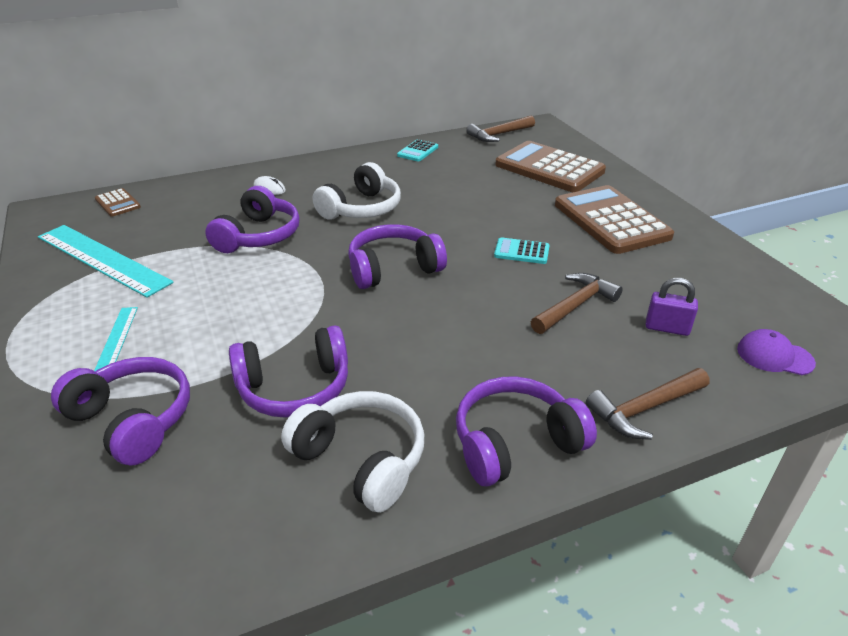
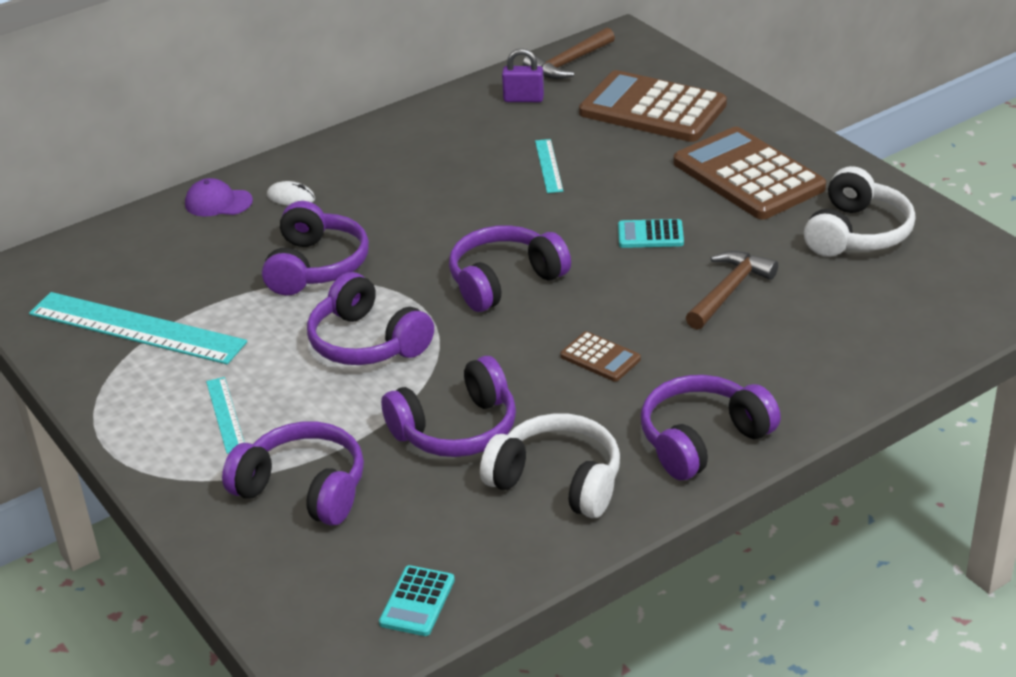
camera: 10 degrees left, 0 degrees up
(118, 203) = (98, 251): brown calculator -> brown calculator (600, 357)
(263, 298) = (367, 342): none -> purple headphones
(361, 208) = (429, 208): white headphones -> white headphones (857, 233)
(418, 151) = (466, 108): turquoise calculator -> turquoise calculator (417, 602)
(461, 193) = (549, 166): none -> turquoise ruler
(645, 408) = (822, 386): brown hammer -> none
(667, 328) = (833, 300): purple padlock -> purple padlock (523, 99)
(774, 356) = (947, 311): purple cap -> purple cap (218, 202)

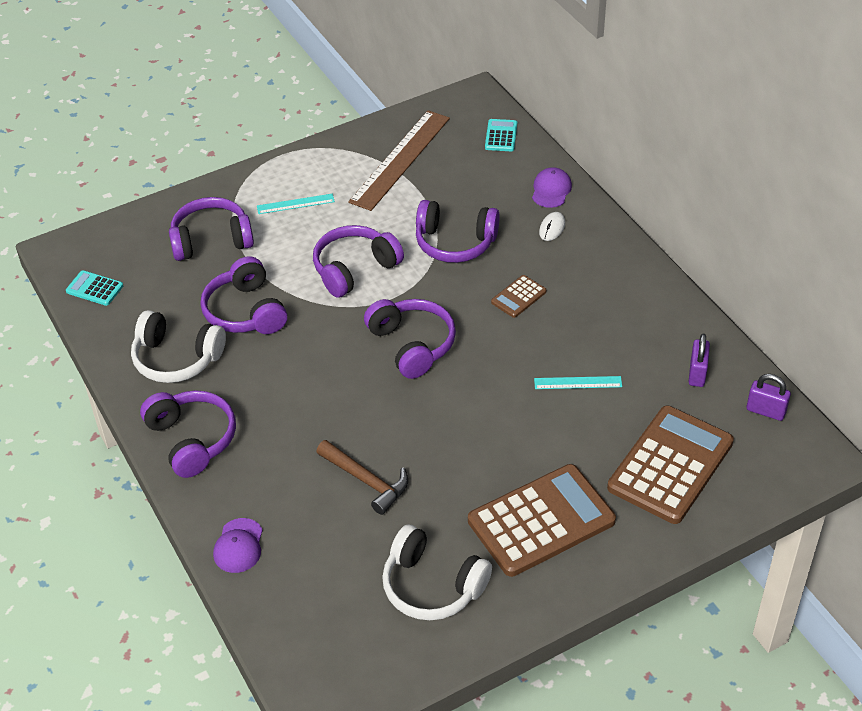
camera: 95 degrees right, 10 degrees up
(136, 328) = (400, 159): turquoise ruler -> brown ruler
(303, 489) = (211, 240): purple headphones -> purple headphones turned 135 degrees counterclockwise
(557, 481) = (176, 358): white headphones -> white headphones turned 75 degrees clockwise
(568, 63) = (765, 411): brown hammer -> purple padlock
(600, 357) = (302, 392): brown calculator -> brown calculator (518, 297)
(650, 235) = (458, 440): turquoise calculator -> turquoise calculator (501, 136)
(857, 373) = (238, 546): none -> purple cap

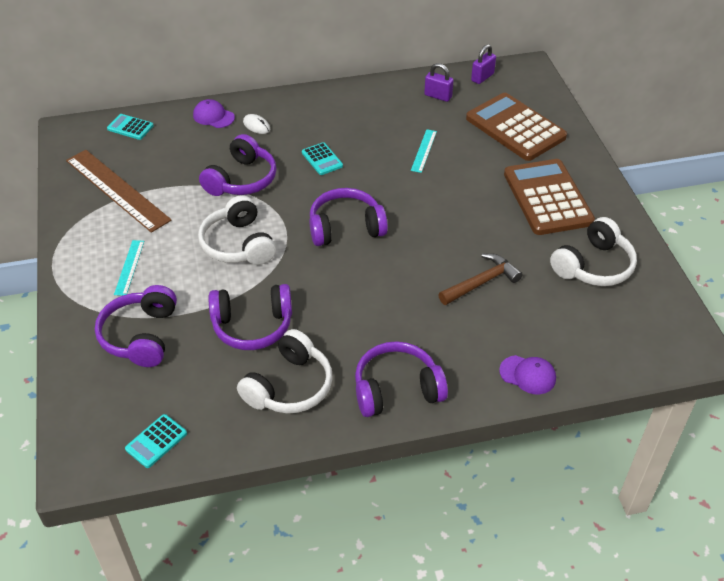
camera: 75 degrees left, 0 degrees up
(354, 269) = (238, 244): purple headphones -> white headphones
(518, 297) = (322, 159): brown calculator -> turquoise calculator

